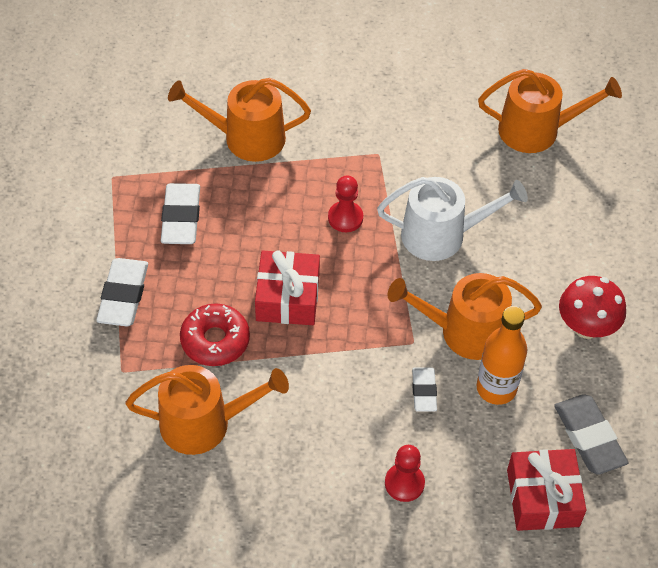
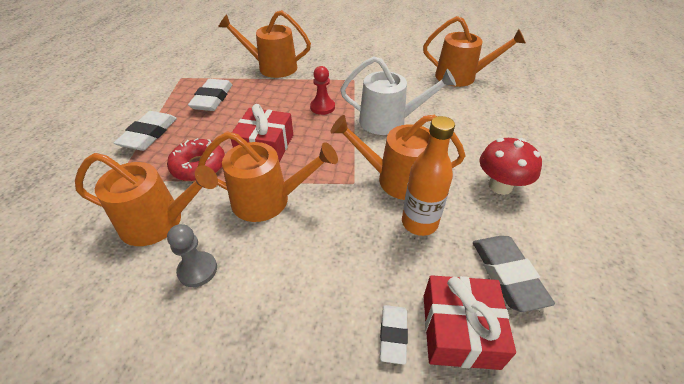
camera: 10 degrees right, 10 degrees down
(273, 472) = (197, 270): none -> grey pawn
(318, 379) = (268, 200): none -> orange watering can
(404, 483) = (318, 296): red pawn -> none
(424, 391) = (355, 218): white eraser -> white eraser (393, 335)

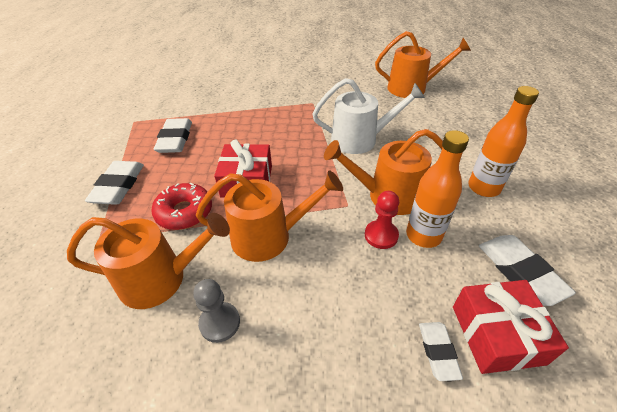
camera: 10 degrees left, 0 degrees up
(272, 67) = (227, 99): orange watering can -> none
(322, 107) = (291, 134): red pawn -> red pawn (381, 235)
(500, 186) = (483, 188): red mushroom -> orange bottle
(507, 274) = (520, 272): grey eraser -> white eraser

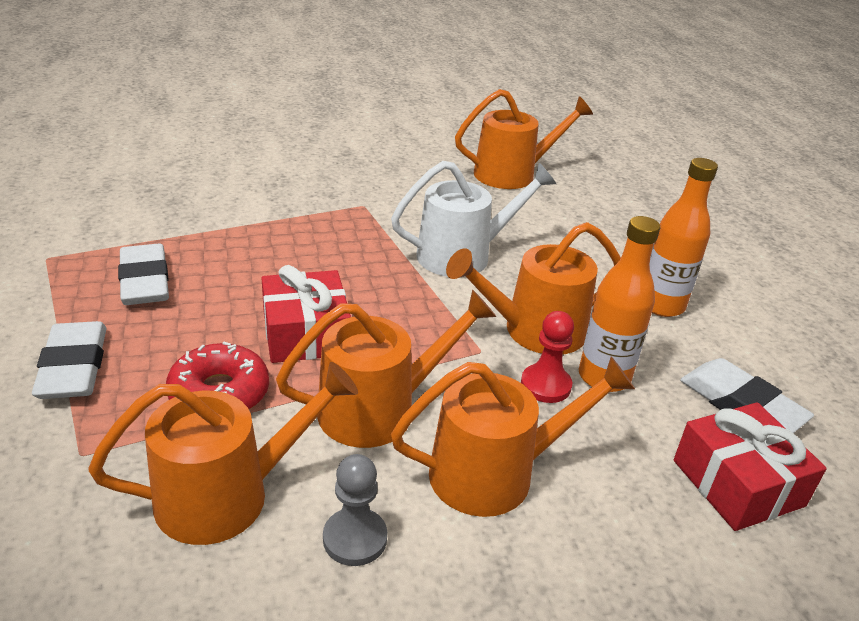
camera: 20 degrees left, 10 degrees down
(323, 293) = (494, 473): none -> orange watering can
(438, 352) = (674, 517): white eraser -> none

